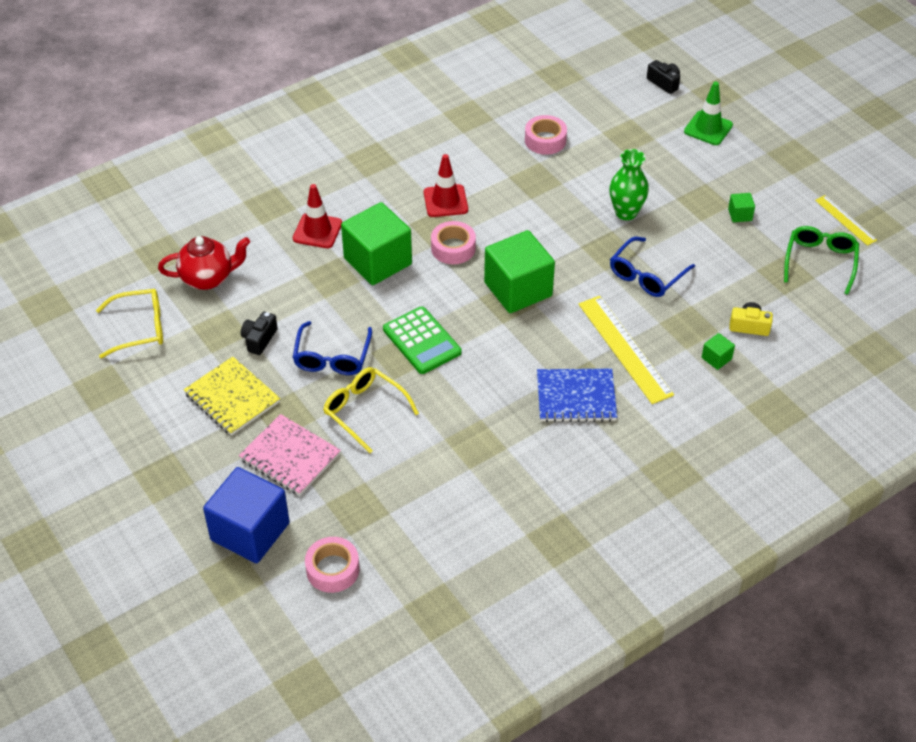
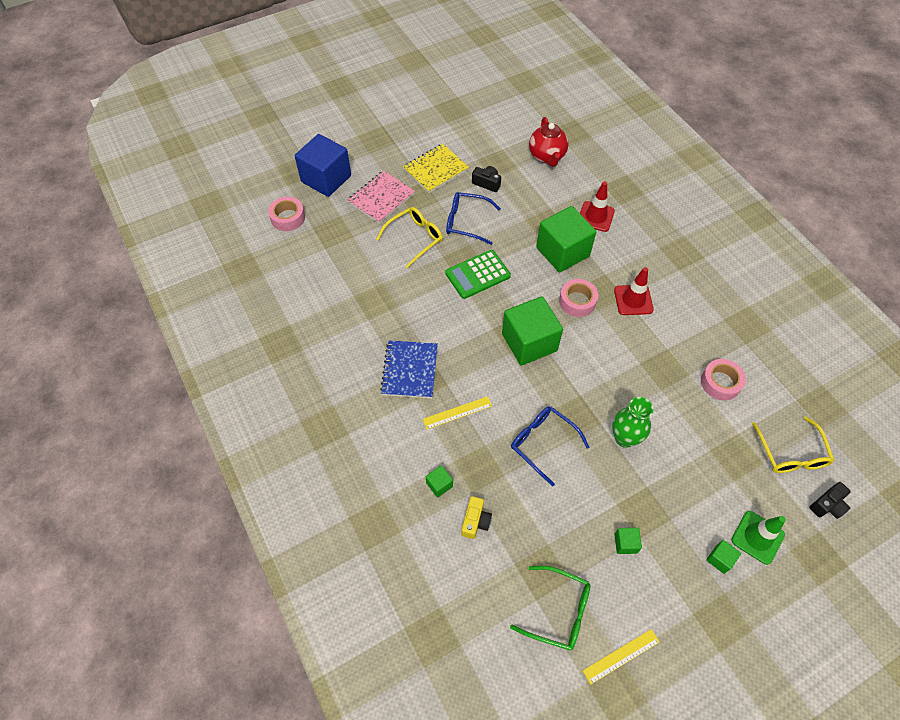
camera: 95 degrees right, 10 degrees up
(139, 328) = (501, 124): yellow glasses -> yellow glasses (791, 453)
(624, 349) = (457, 412): yellow ruler -> yellow ruler, size x0.56
(736, 153) = (720, 559): none -> green cube

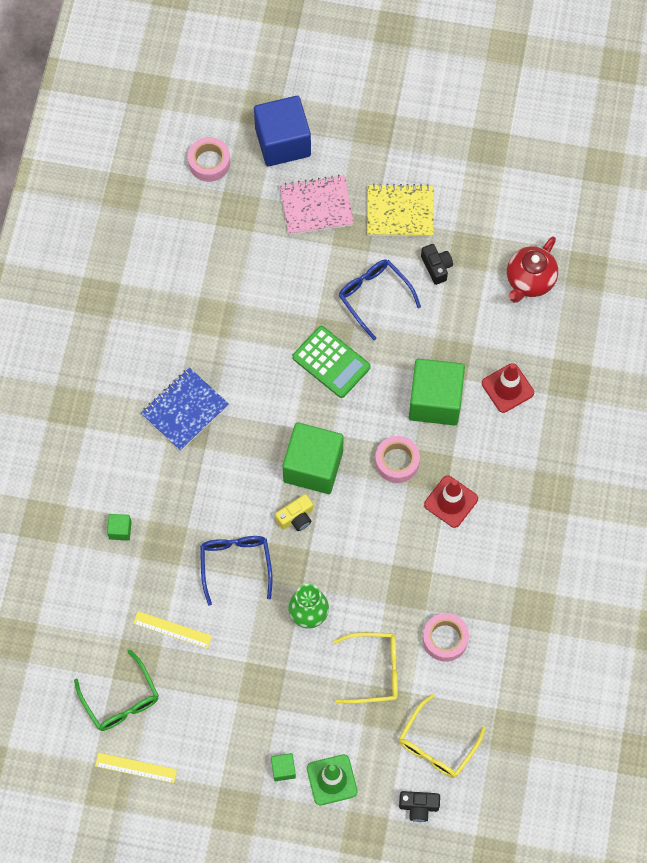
camera: 40 degrees right, 10 degrees up
(414, 238) = (308, 277): yellow glasses -> yellow glasses (374, 670)
(457, 412) = (190, 481): yellow ruler -> yellow ruler (172, 629)
(475, 521) = (121, 582): yellow camera -> yellow camera (296, 517)
(477, 274) = (331, 362): green calculator -> green calculator turned 150 degrees counterclockwise
(625, 543) = (221, 696): green cube -> none

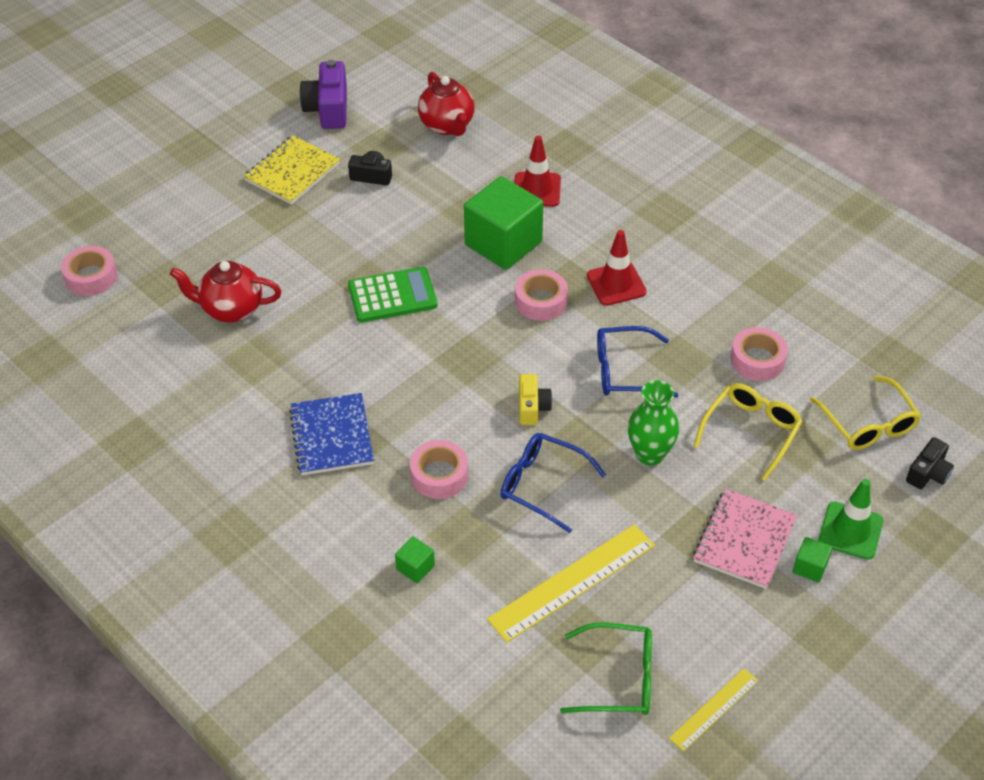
camera: 55 degrees left, 20 degrees down
(172, 629) = (572, 582): yellow ruler -> yellow ruler, size x1.77
(199, 496) = (439, 475): none -> pink tape
(245, 270) = (231, 309): none -> red teapot
(283, 142) = (133, 214): blue cube -> none
(313, 466) = (489, 366): green cube -> none
(316, 206) = (223, 224): pink notebook -> pink notebook (744, 540)
(374, 297) = (357, 232): blue glasses -> blue glasses (625, 371)
(484, 187) = (328, 109): none -> purple camera

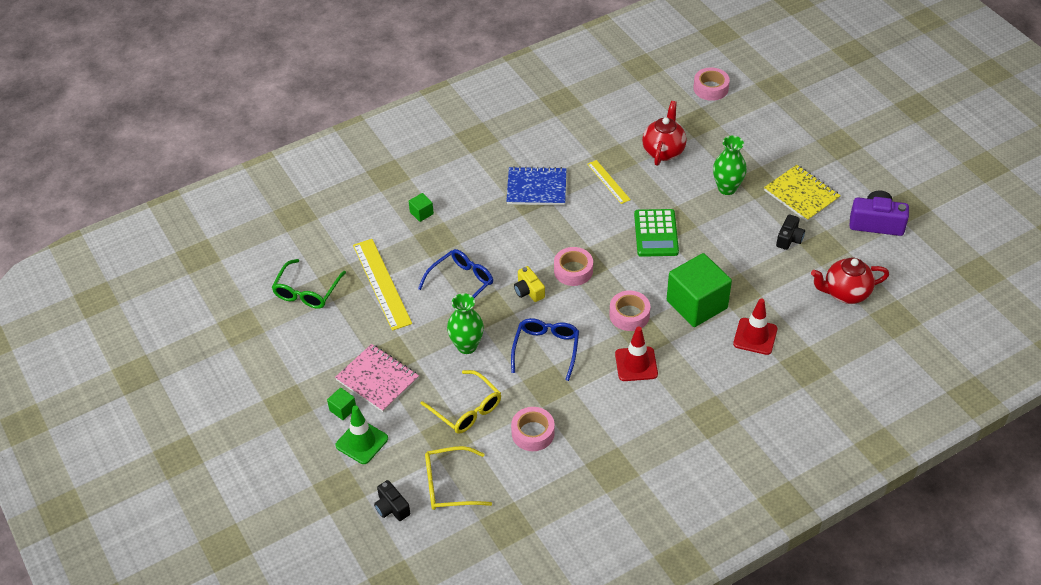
camera: 105 degrees right, 0 degrees up
(293, 239) = (727, 188): none -> green vase
(439, 475) = (487, 234): pink tape -> pink tape (573, 271)
(532, 407) = (528, 291): yellow camera -> yellow camera turned 45 degrees clockwise
(714, 709) = (267, 331): yellow ruler -> yellow ruler (608, 181)

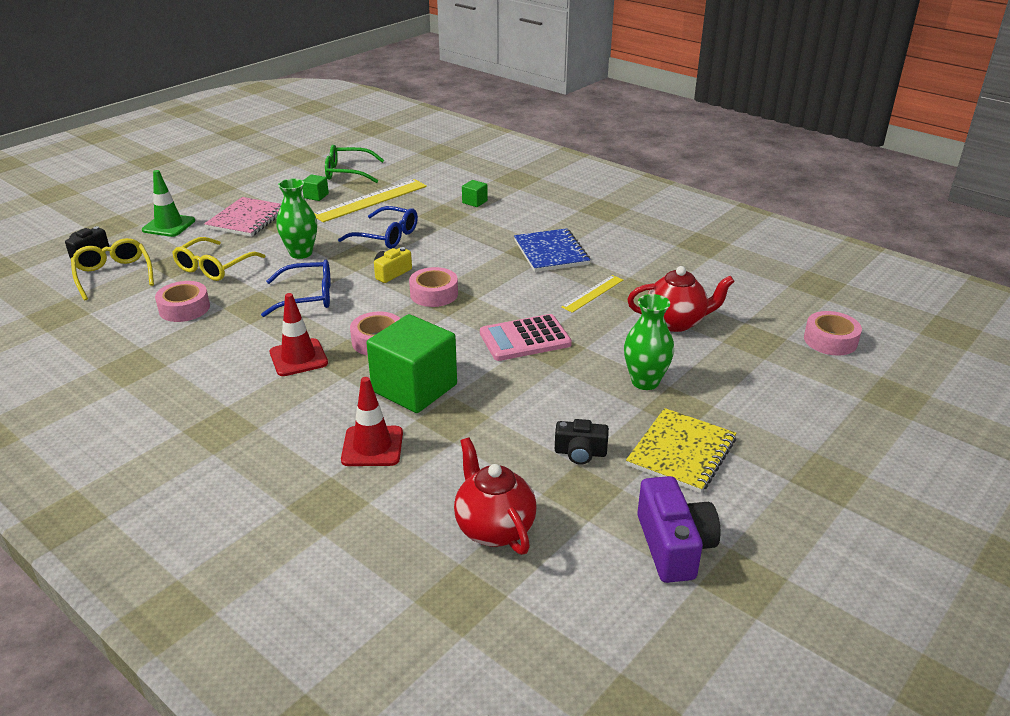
camera: 70 degrees right, 15 degrees down
(343, 409) = (208, 211): green cube -> green cube (316, 196)
(656, 233) = (525, 339): green calculator -> pink calculator

